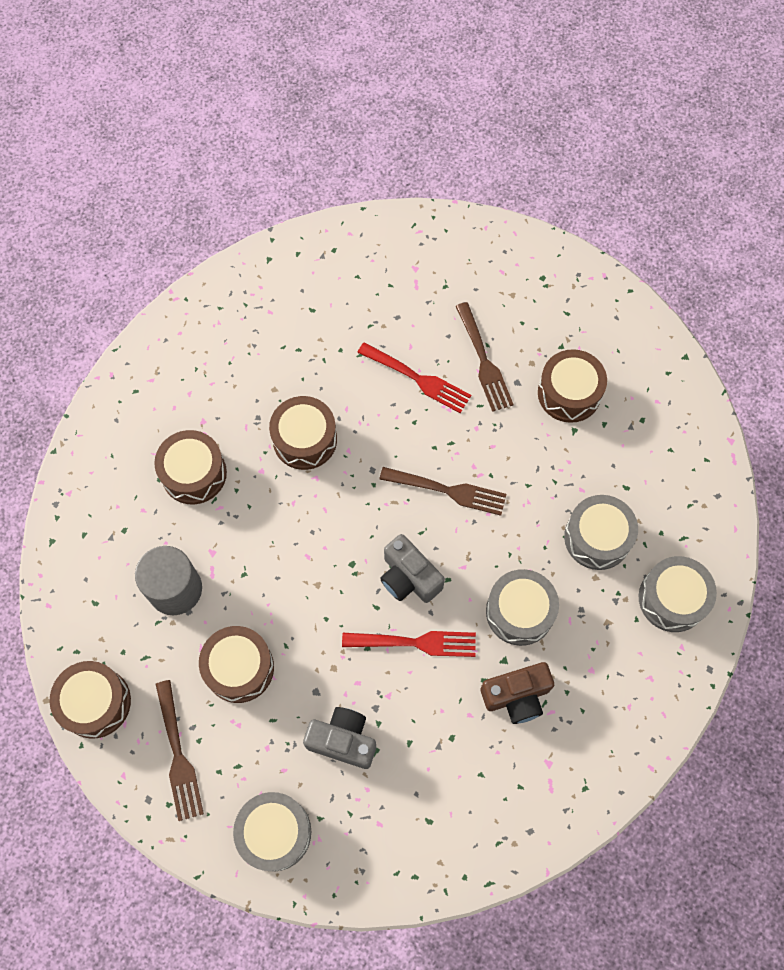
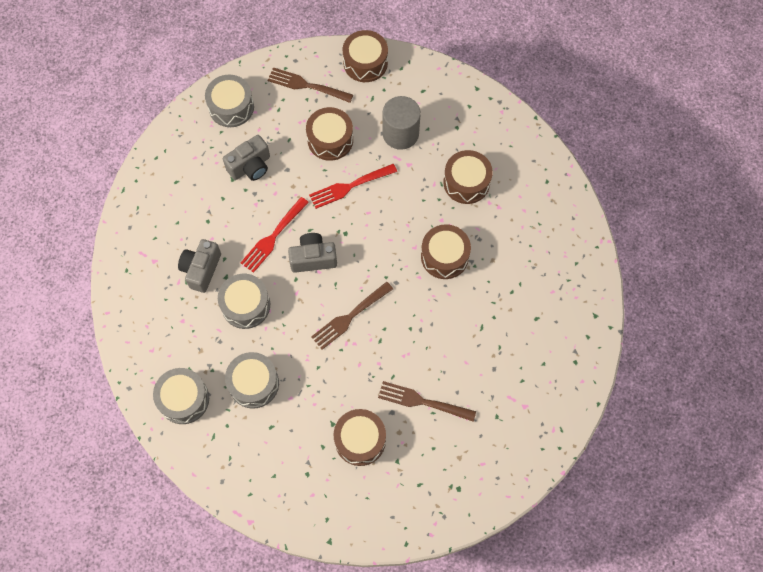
camera: 125 degrees right, 0 degrees up
(417, 379) = (439, 350): red fork -> red fork (350, 186)
(516, 696) = (201, 270): brown camera -> grey camera

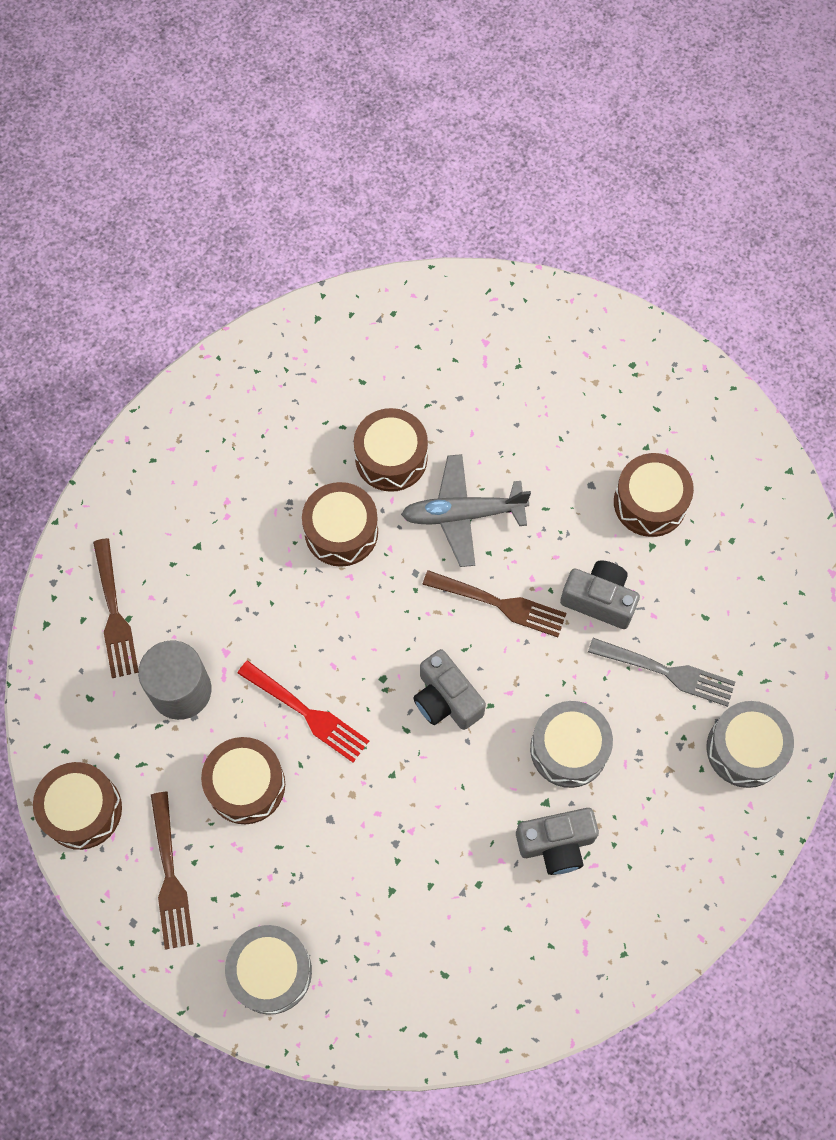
camera: 120 degrees left, 0 degrees up
(250, 166) = (355, 876): grey camera -> grey camera (599, 600)
(254, 383) = (666, 672): grey drum -> grey fork
(273, 236) = (445, 774): red fork -> none
(416, 327) = (462, 514): none -> grey plane
(423, 401) = (554, 456): brown fork -> brown fork (114, 613)
(466, 182) = (212, 560): brown drum -> brown drum (391, 458)

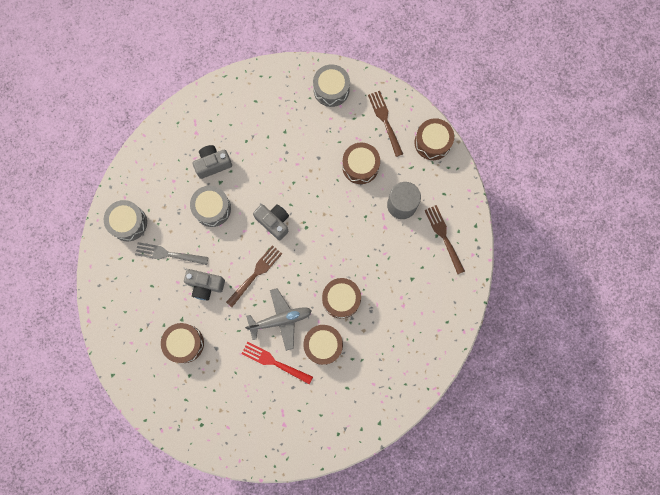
camera: 170 degrees right, 10 degrees up
(306, 713) = (339, 204): red fork -> red fork (275, 362)
(498, 604) = (255, 274): brown fork -> brown fork turned 120 degrees clockwise

